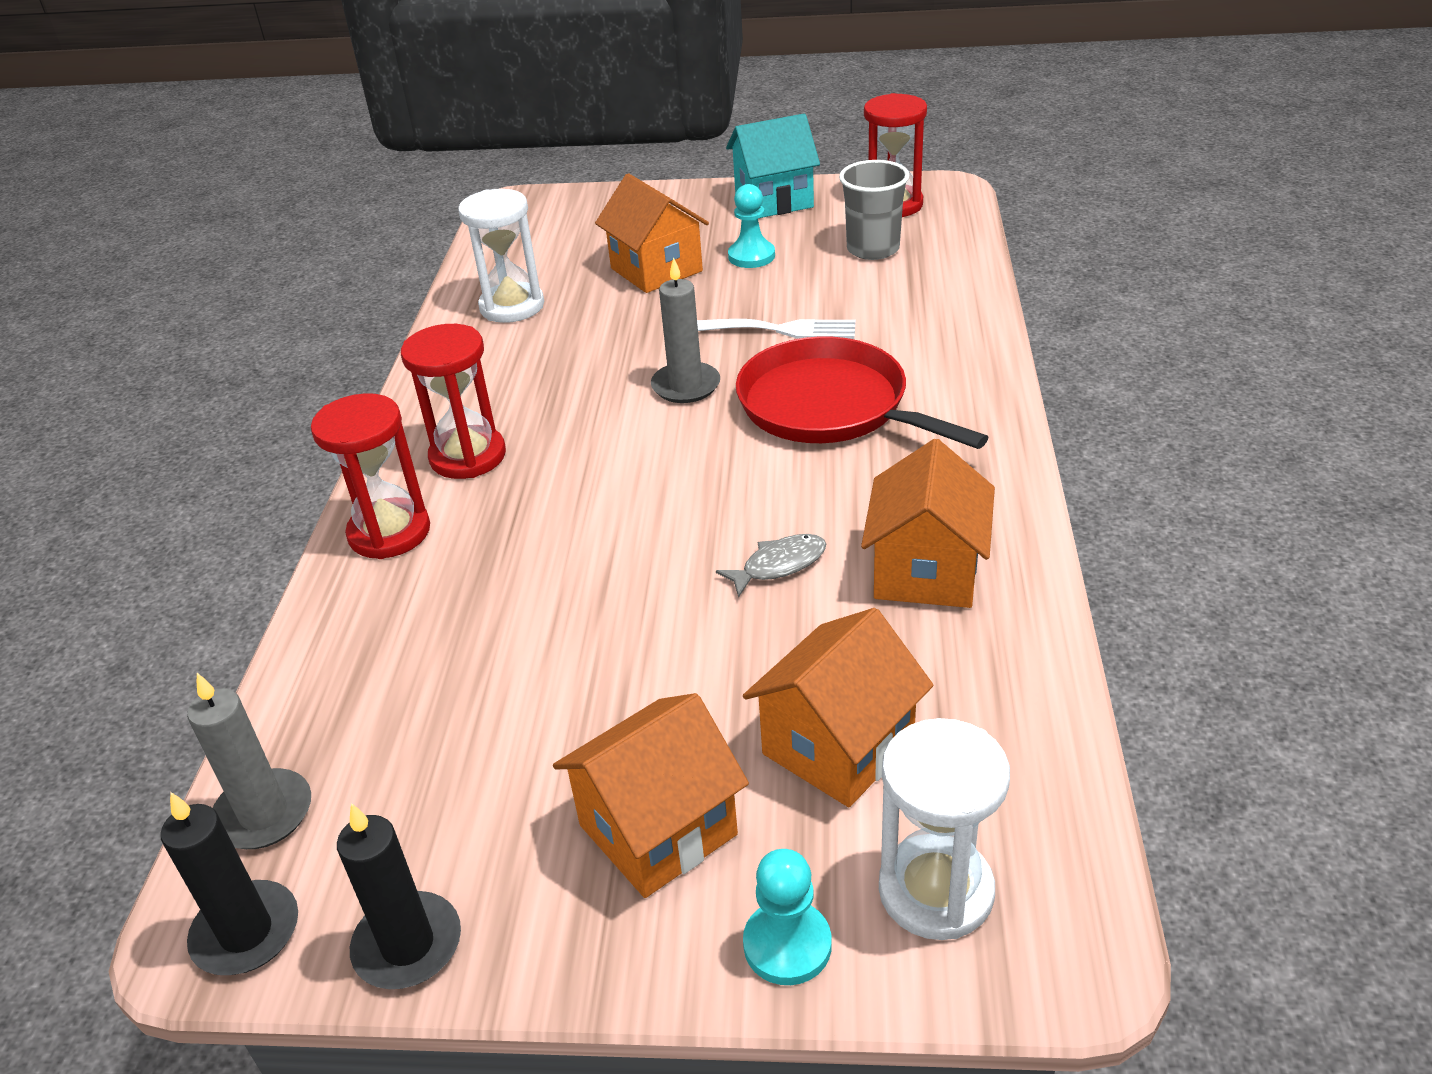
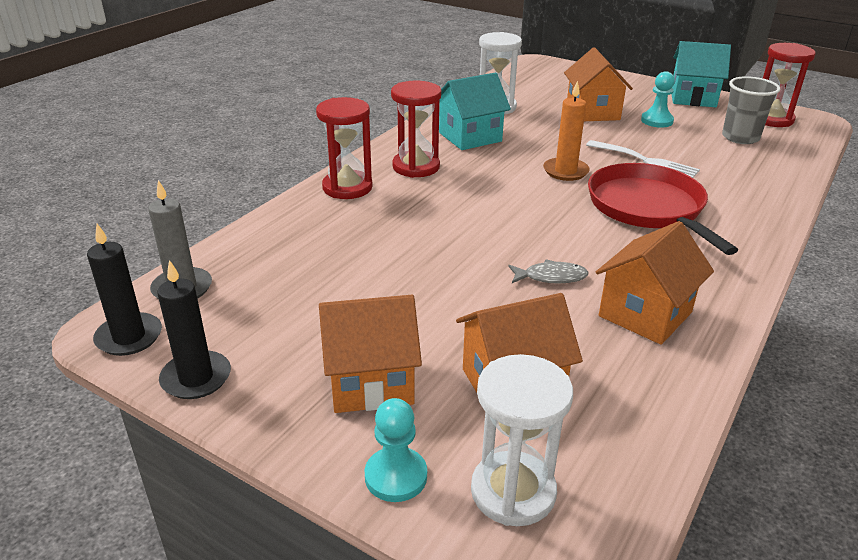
camera: 25 degrees right, 5 degrees down
(511, 374) = (470, 137): none -> turquoise house
(686, 386) = (565, 171): grey candle -> orange candle

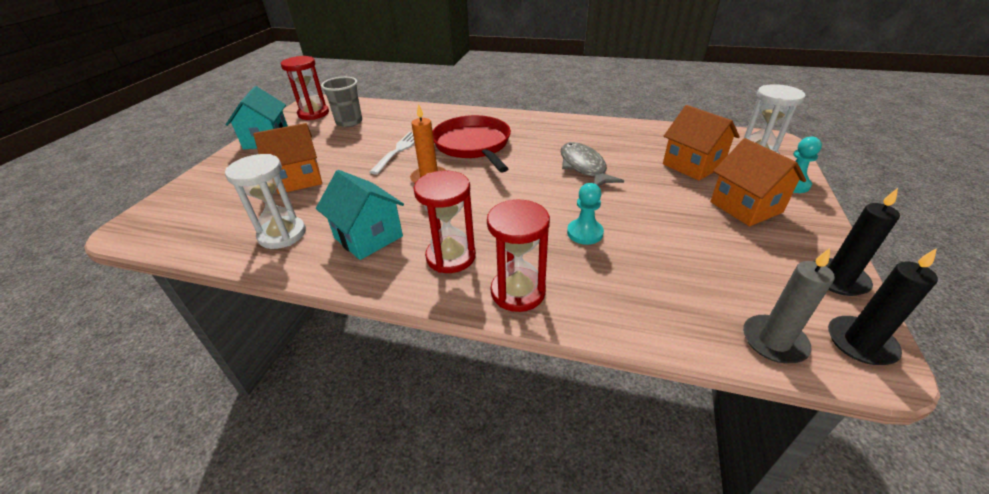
camera: 105 degrees left, 5 degrees up
(551, 277) = (584, 167): grey fish -> grey fish, size x1.69
(645, 314) = (595, 139): orange house -> none
(648, 208) = (473, 145): red pan -> red pan turned 105 degrees clockwise
(657, 121) = (319, 151): turquoise pawn -> turquoise pawn (585, 233)

